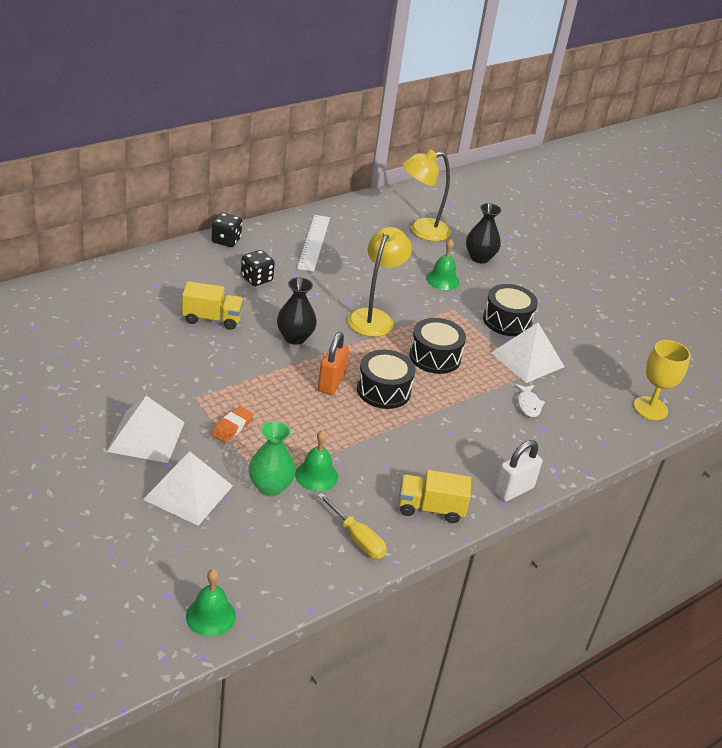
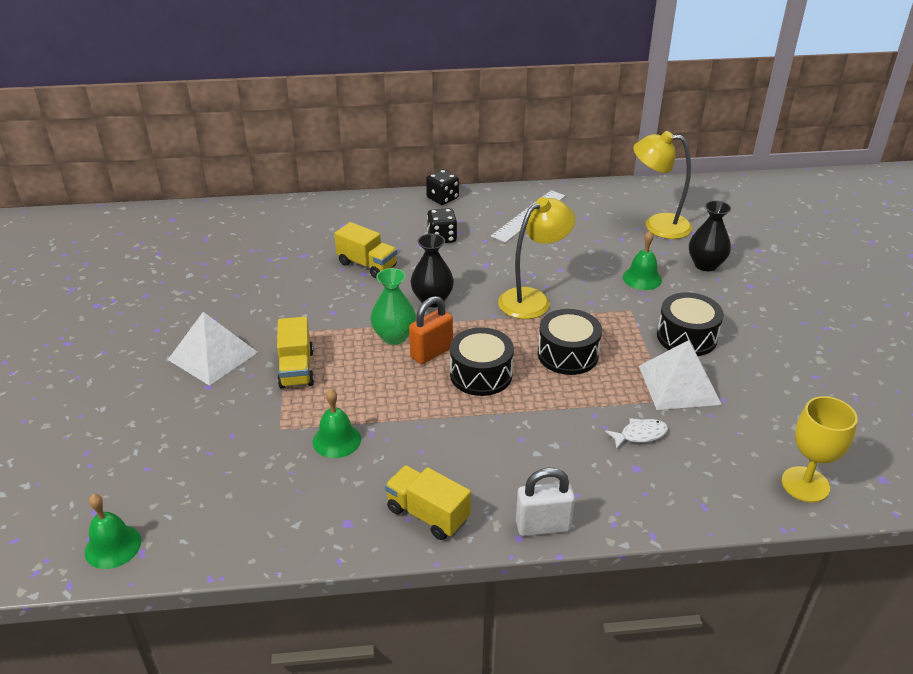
camera: 35 degrees right, 0 degrees up
(188, 492) = (202, 418): white pyramid -> none
(232, 427) = (296, 369): orange eraser -> yellow truck
(270, 487) = (281, 437): green vase -> green vase (394, 336)
(357, 538) = (321, 519): yellow screwdriver -> none
(528, 404) = (640, 435): white fish -> white fish turned 135 degrees counterclockwise

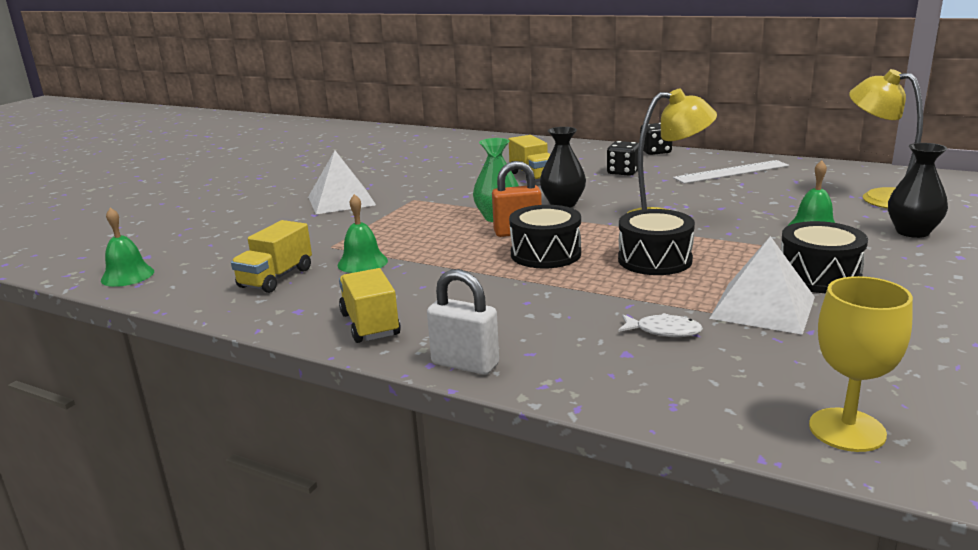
camera: 35 degrees right, 15 degrees down
(296, 369) = (391, 219): yellow truck -> yellow truck (276, 278)

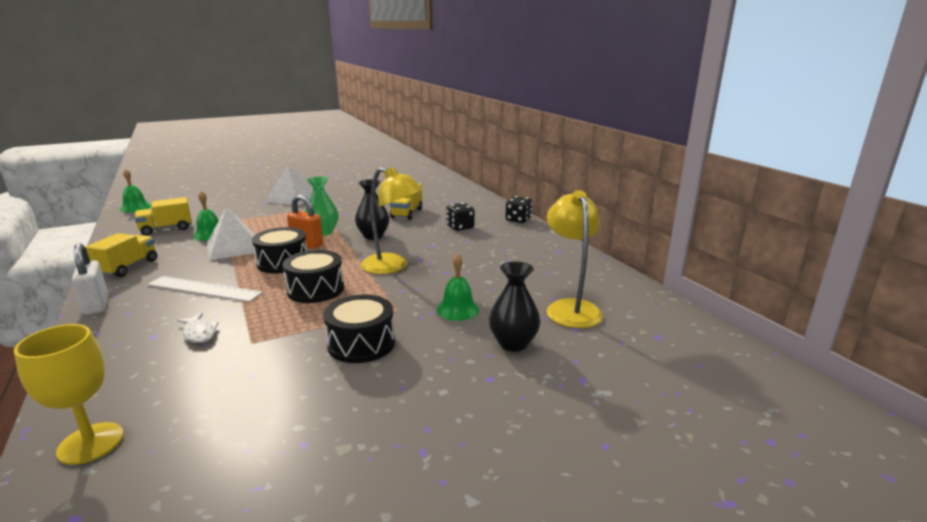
camera: 35 degrees right, 0 degrees up
(731, 172) = (524, 250): white ruler -> white ruler (204, 289)
(763, 307) = (276, 346): white pyramid -> white pyramid (234, 247)

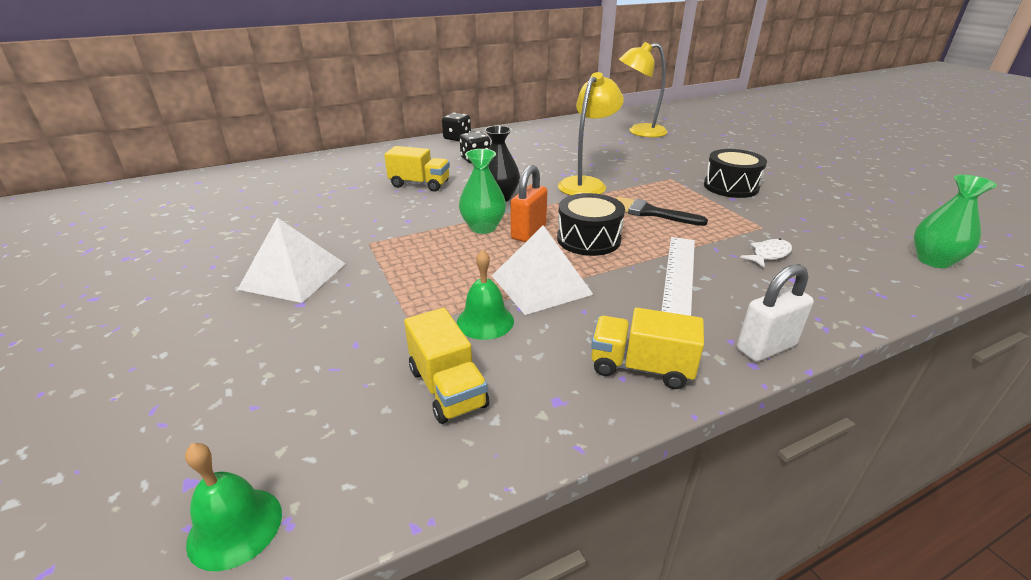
camera: 90 degrees left, 10 degrees up
(91, 443) = (933, 260): yellow goblet -> green vase
(315, 289) = (650, 213): black drum -> black brush
(457, 309) = (659, 160): green bell -> none
(513, 343) = (696, 146): black vase -> none

